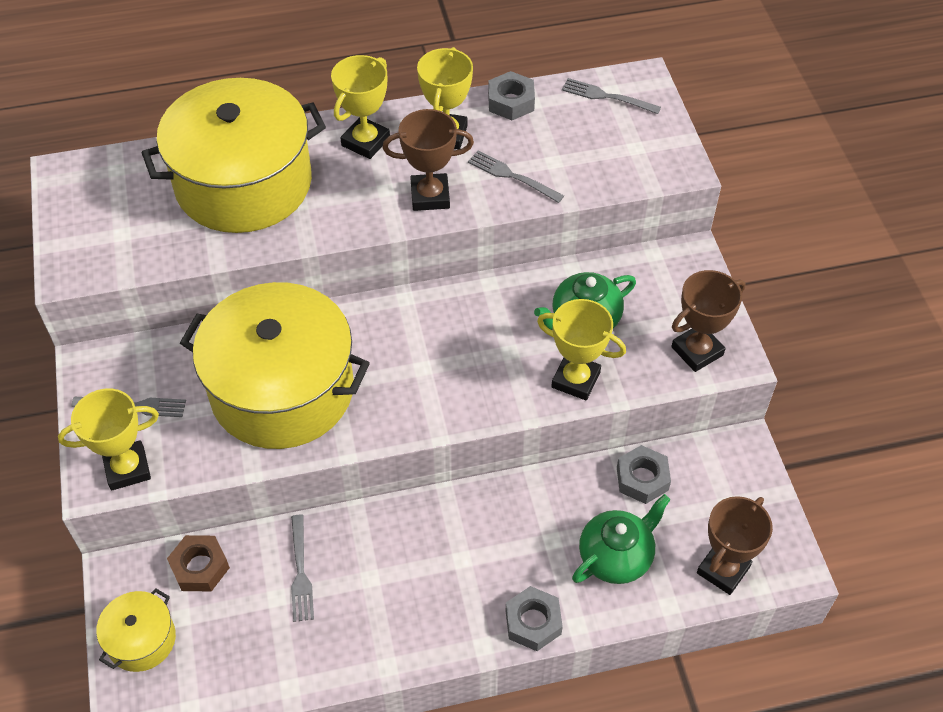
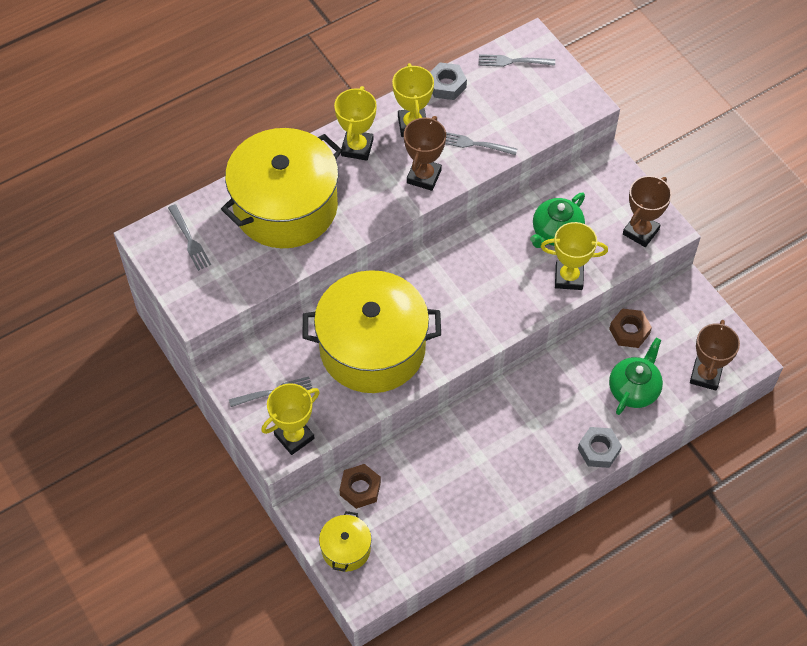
camera: 20 degrees left, 5 degrees up
(300, 572) = (430, 469): grey fork -> grey fork (189, 239)
(430, 196) = (424, 176): brown trophy -> brown trophy turned 45 degrees counterclockwise
(642, 479) = (629, 331): grey nut -> brown nut

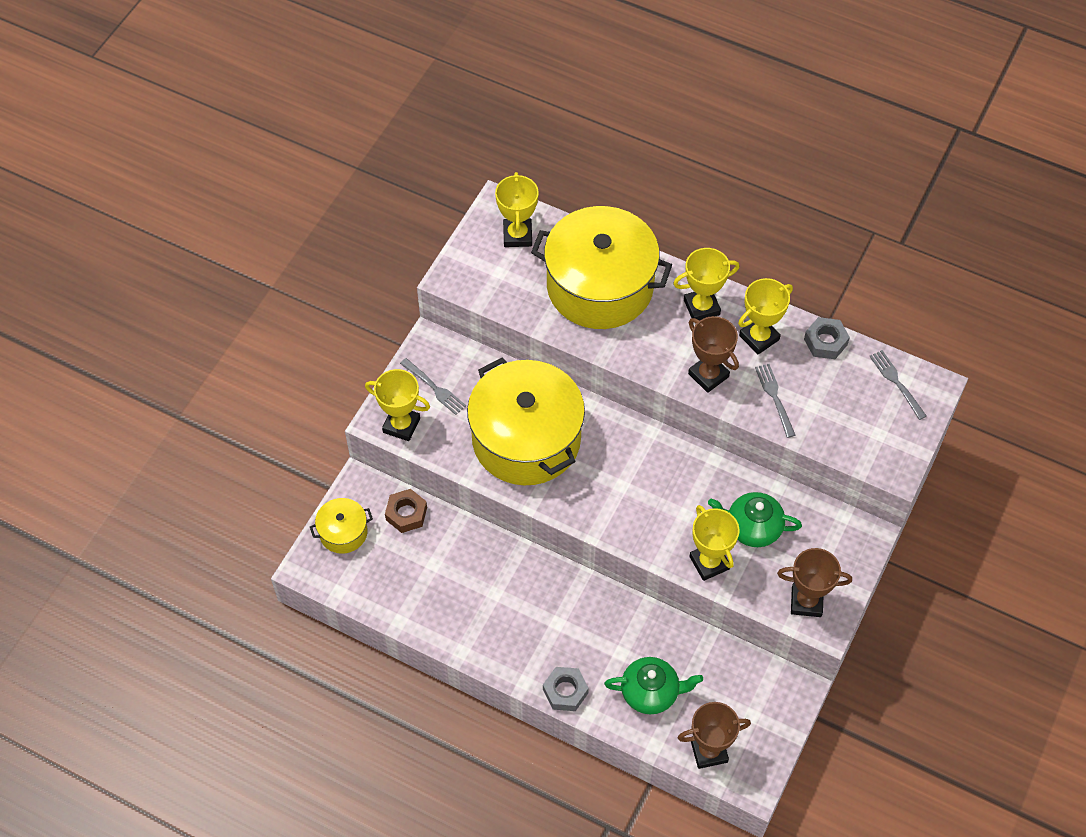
camera: 60 degrees right, 0 degrees up
(189, 239) = (517, 235): grey fork -> yellow trophy
(424, 176) = (708, 375): brown trophy -> brown trophy turned 60 degrees clockwise
(629, 331) = (712, 658): brown nut -> none

